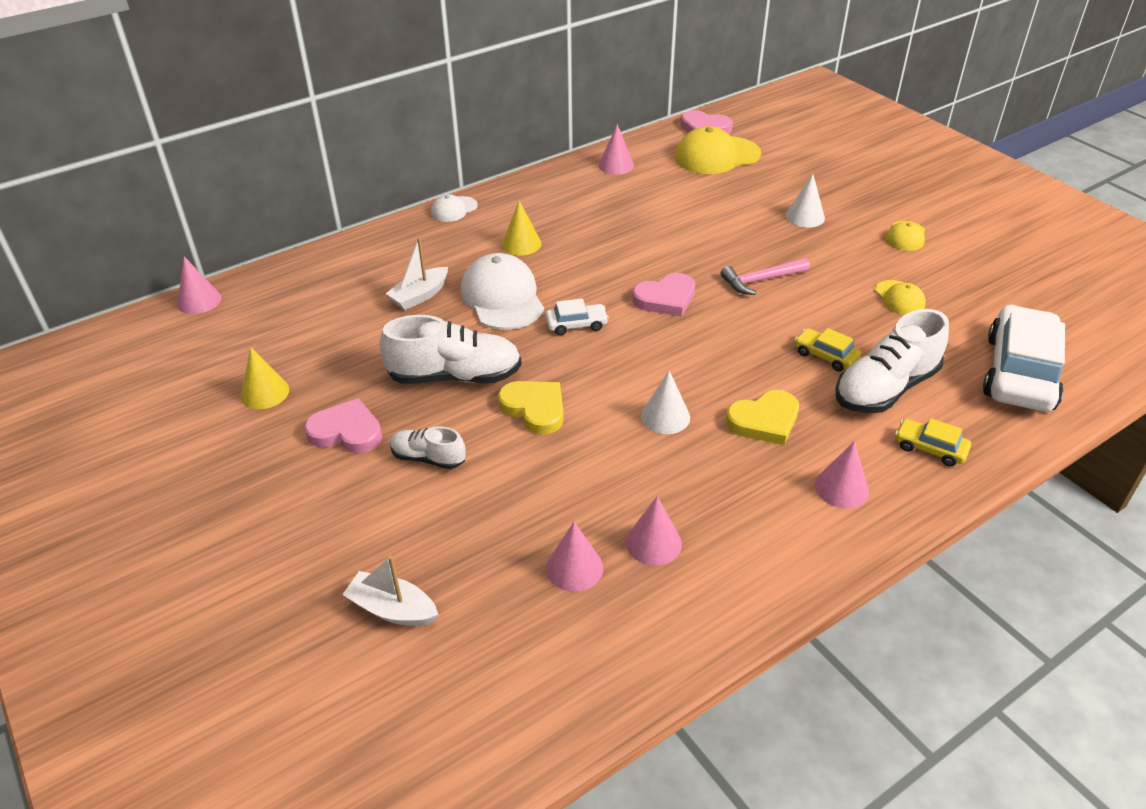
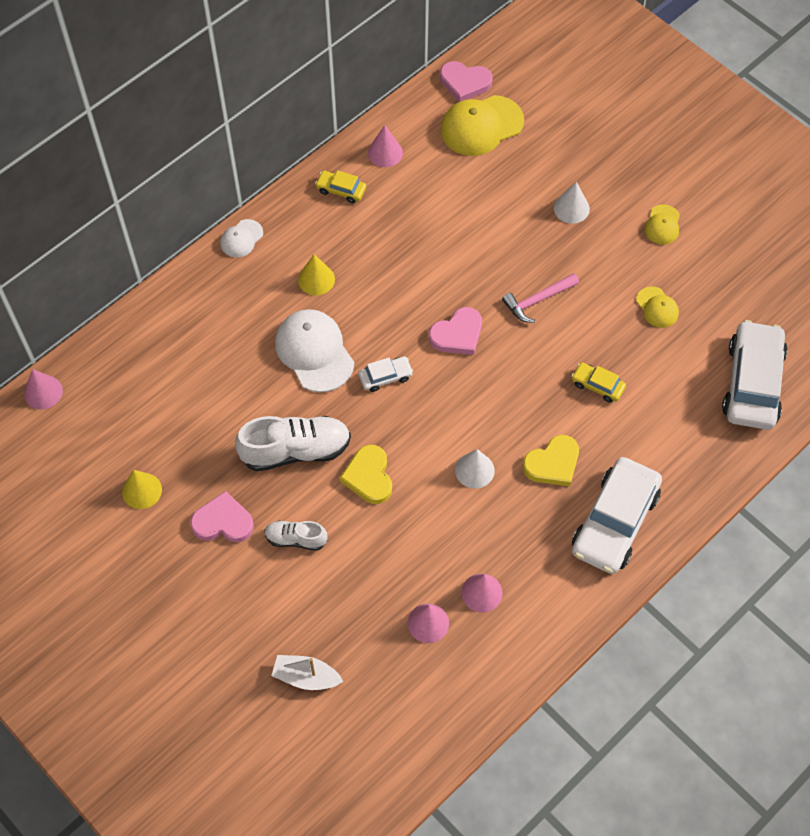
camera: 10 degrees left, 20 degrees up
(420, 296) = (240, 359): white boat -> none
(534, 409) = (369, 476): yellow heart -> yellow heart turned 135 degrees counterclockwise
(841, 488) = (615, 522): pink cone -> white car
(885, 388) = (646, 415): white shoe -> none
(930, 448) = (680, 474): yellow car -> yellow car (341, 190)

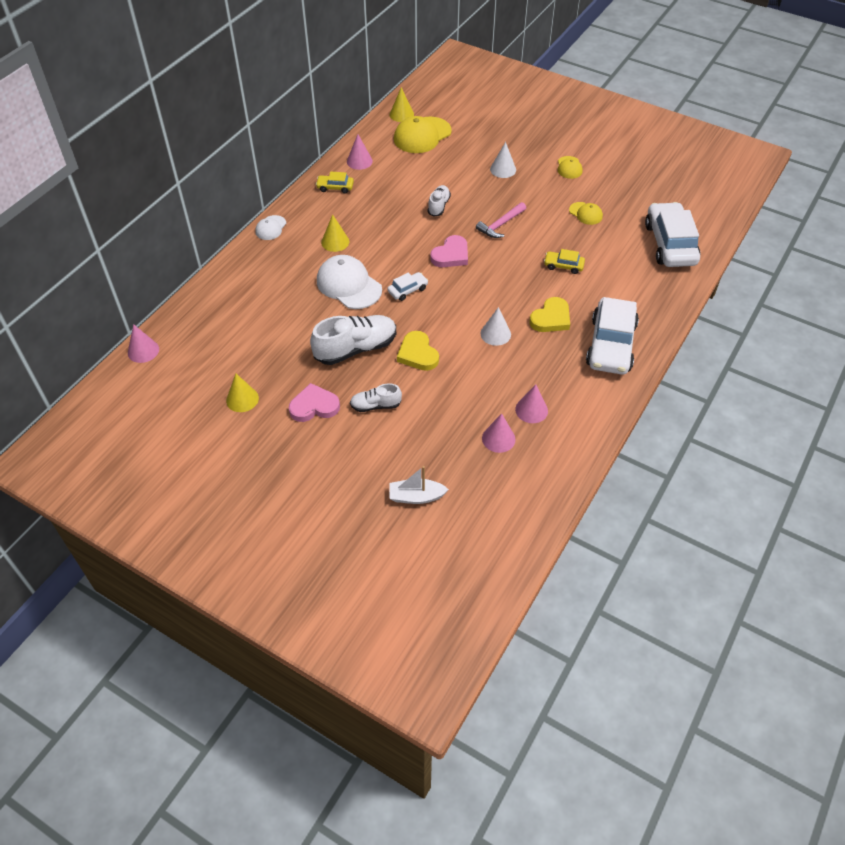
camera: 15 degrees left, 10 degrees down
(465, 83) = (401, 114): pink heart -> yellow cone
(466, 251) = (438, 206): none -> white shoe

